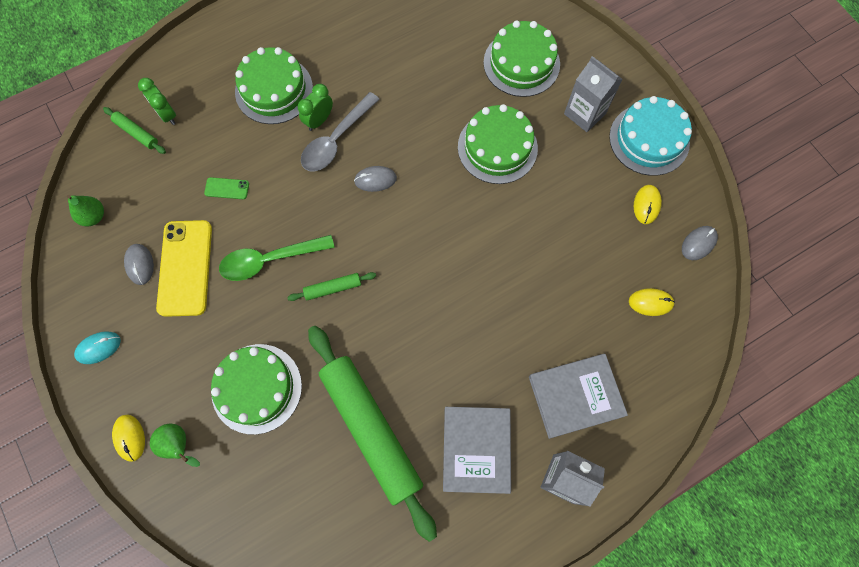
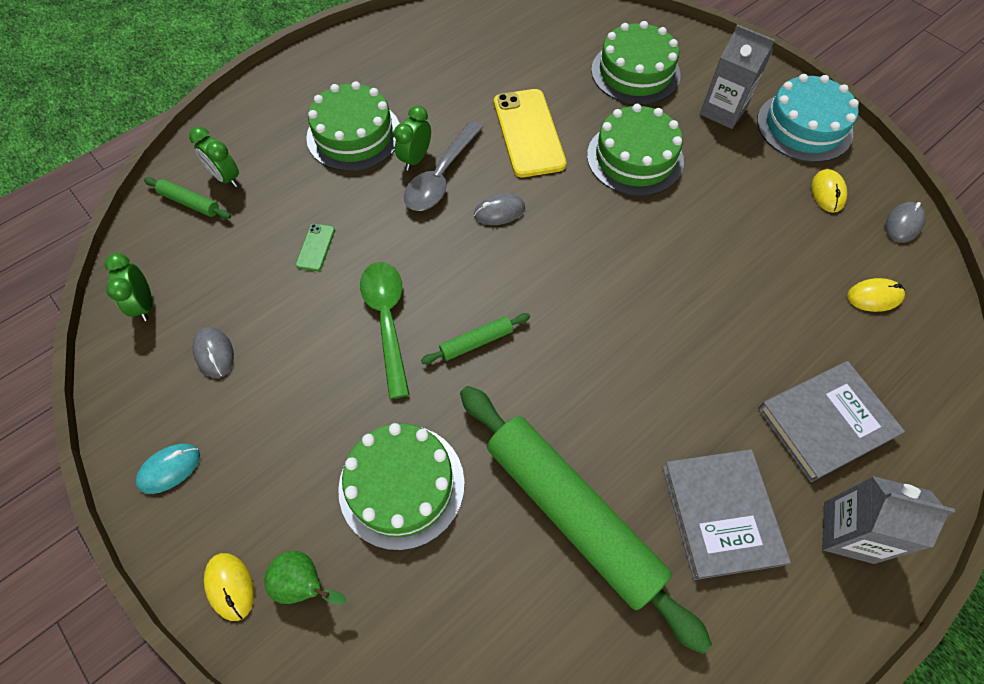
camera: 10 degrees left, 10 degrees down
(94, 216) = (145, 305): green pear -> green clock
(185, 268) = (276, 348): yellow phone -> yellow phone (528, 133)
(227, 188) = (315, 247): green phone -> green phone turned 75 degrees counterclockwise
(270, 260) = (387, 321): green spoon -> green spoon turned 105 degrees clockwise

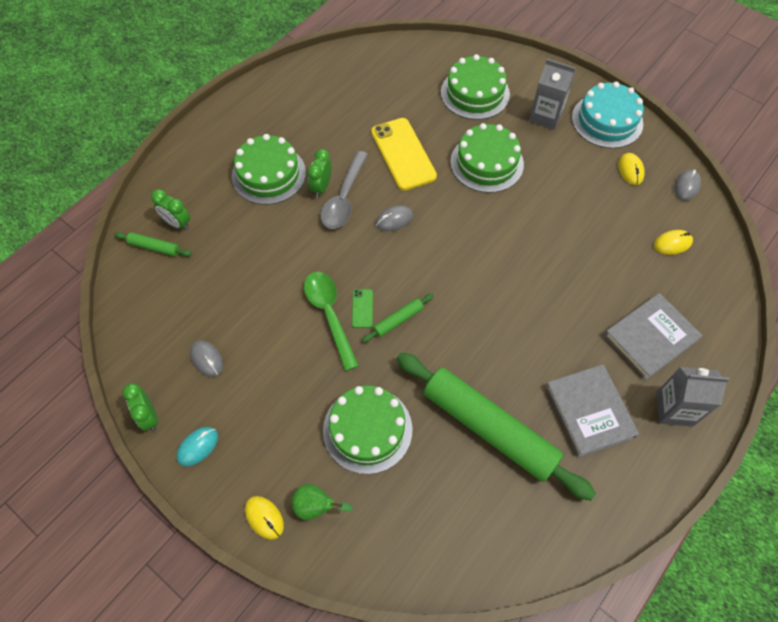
camera: 10 degrees left, 0 degrees up
(145, 305) = (143, 331): green clock -> green clock (149, 416)
(315, 247) = (262, 268): green phone -> green phone (362, 308)

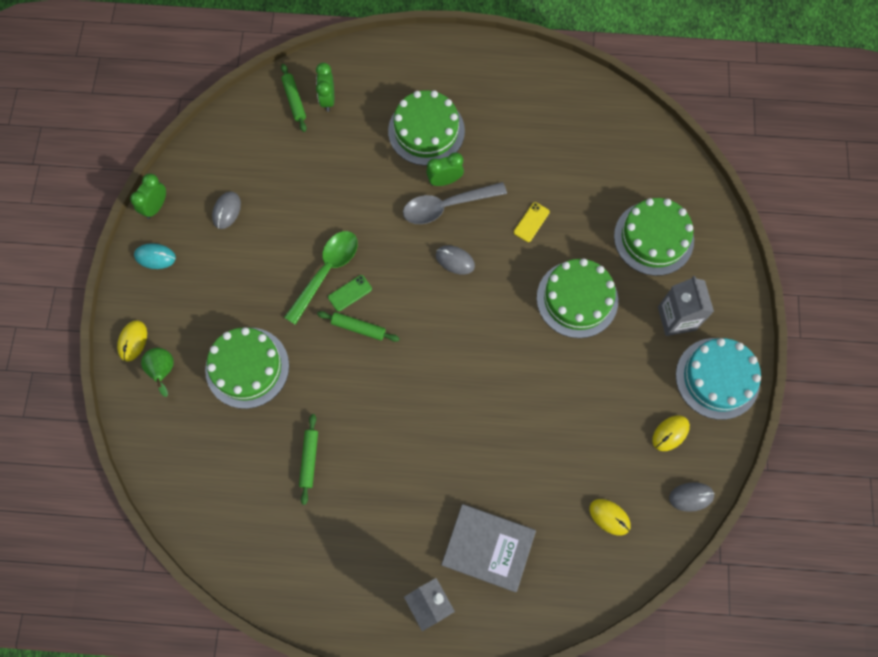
camera: 55 degrees right, 10 degrees up
(403, 154) = (531, 222): yellow phone -> yellow phone, size x0.45
(489, 428) = (309, 459): green rolling pin -> green rolling pin, size x0.41
(589, 411) = (378, 532): grey book -> none

